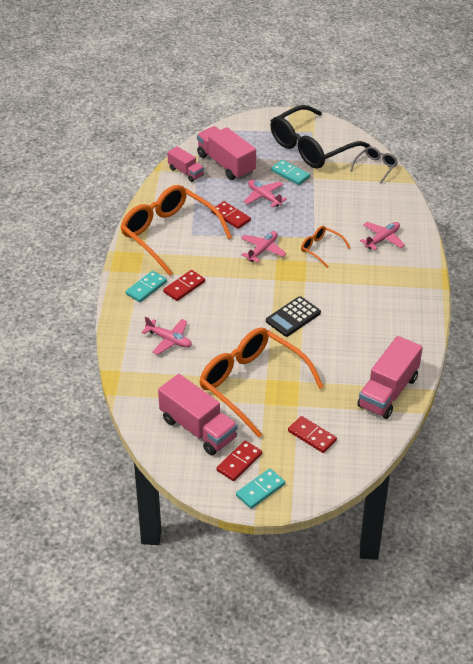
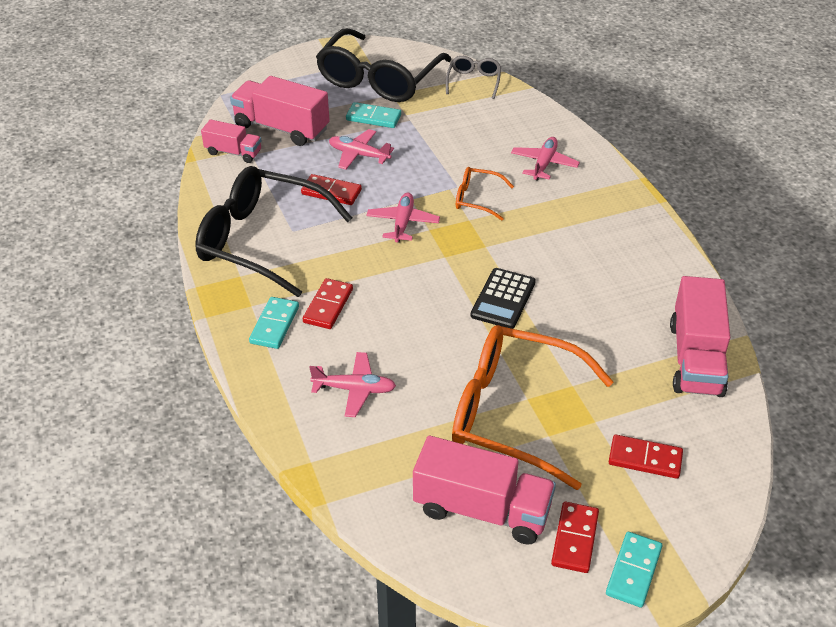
camera: 25 degrees left, 0 degrees up
(169, 235) = (262, 241): orange glasses -> black glasses

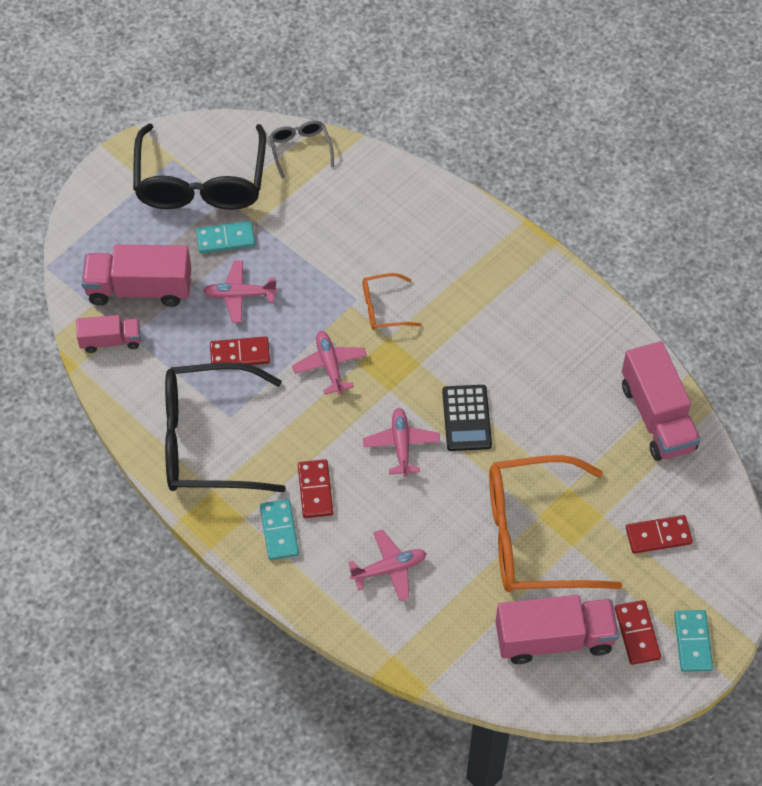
camera: 25 degrees left, 15 degrees up
(544, 164) = (425, 238): pink plane -> pink plane (401, 445)

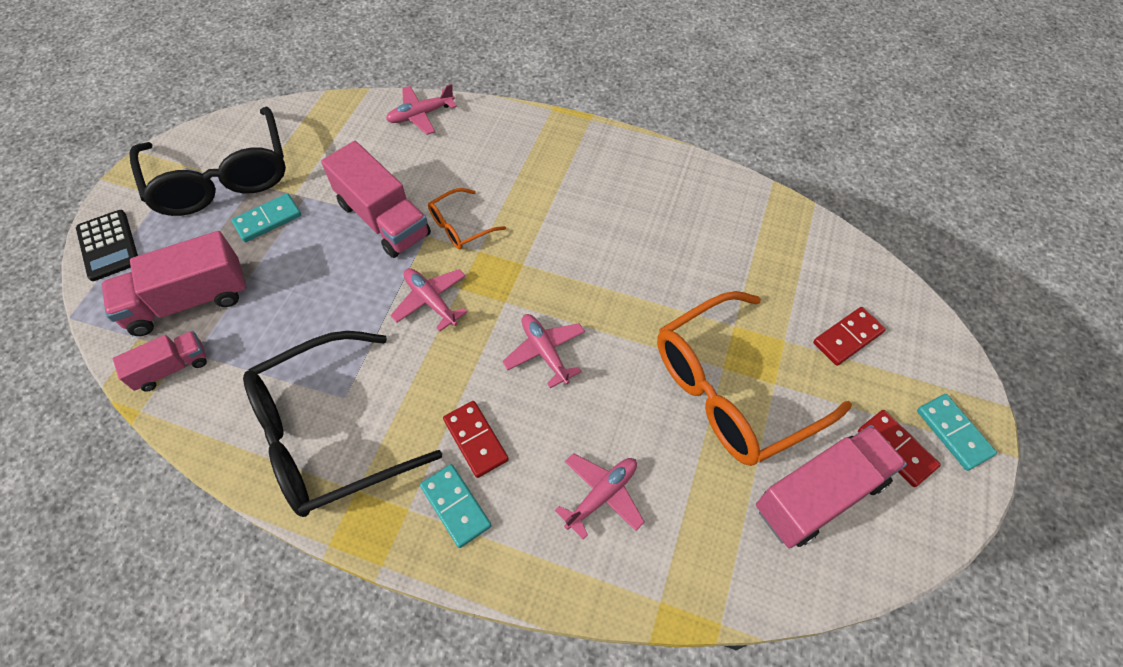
camera: 25 degrees left, 0 degrees up
(239, 295) = (304, 268): pink plane -> pink plane (421, 115)
(240, 354) = (328, 326): red domino -> none
(300, 149) = (313, 118): grey glasses -> none
(466, 418) = (597, 299): black calculator -> black calculator (108, 245)
(657, 416) = (772, 227): pink truck -> pink truck (383, 219)

